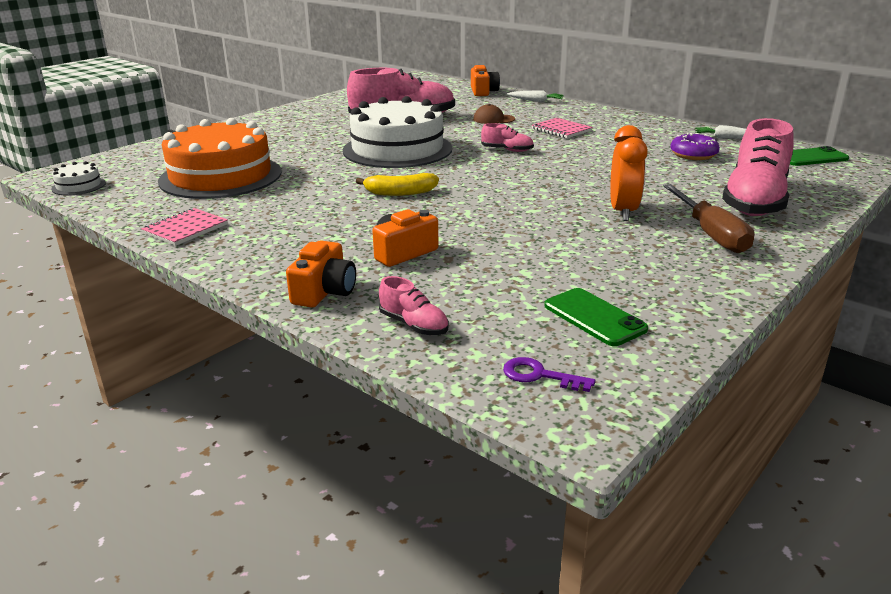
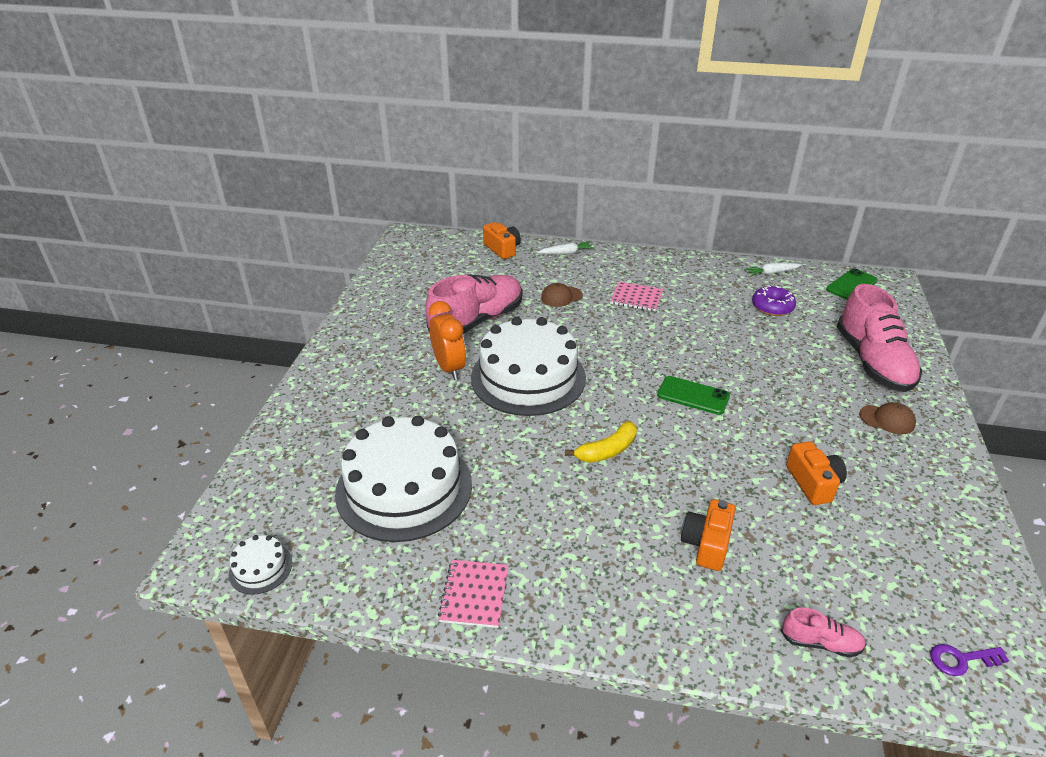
camera: 30 degrees left, 10 degrees up
(220, 176) = (404, 488): orange cake -> white cake
(324, 292) = (707, 632): orange camera -> orange camera (813, 483)
(507, 150) = (625, 346): pink shoe -> none
(594, 317) = (922, 567): green phone -> green phone (693, 396)
(623, 211) = (803, 411): orange clock -> orange clock (449, 368)
(710, 234) = (887, 419): brown screwdriver -> brown cap

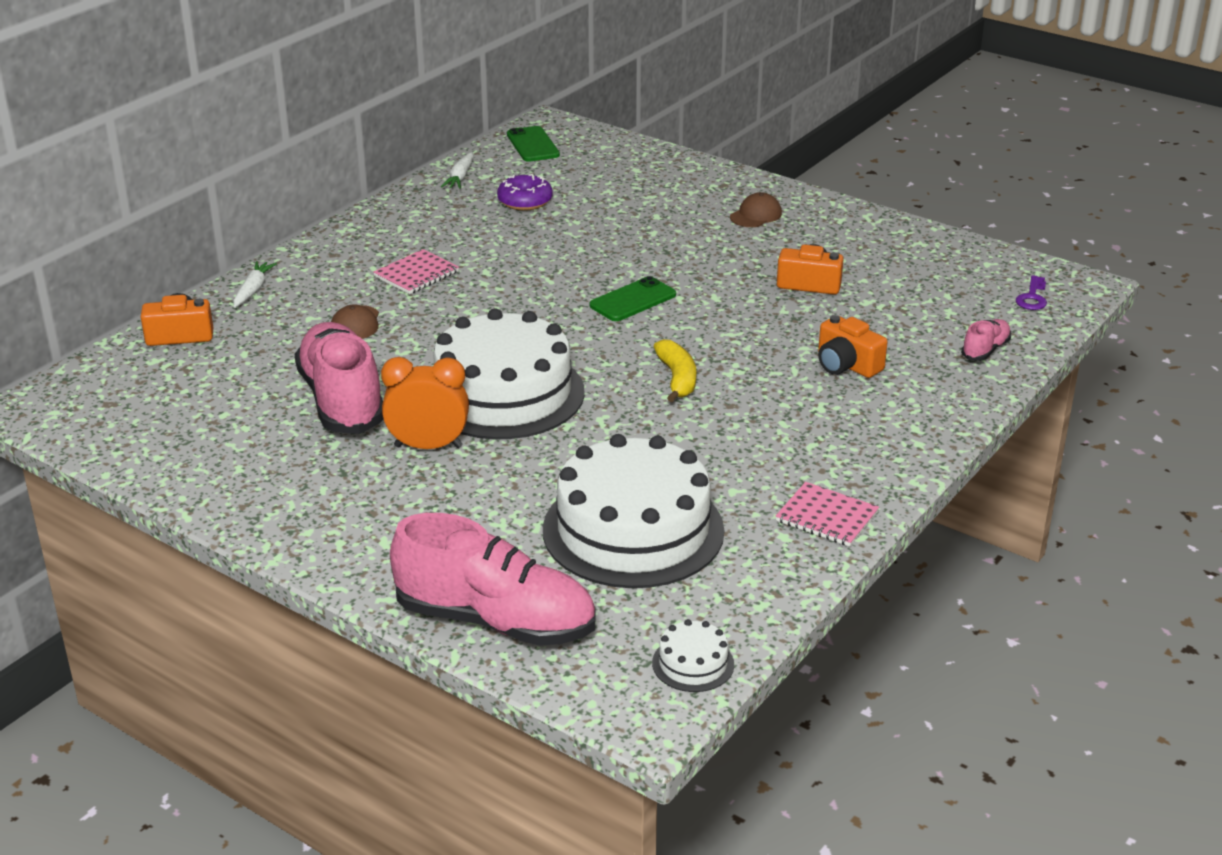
camera: 65 degrees left, 5 degrees down
(872, 362) = (668, 187): pink shoe -> pink shoe (495, 621)

